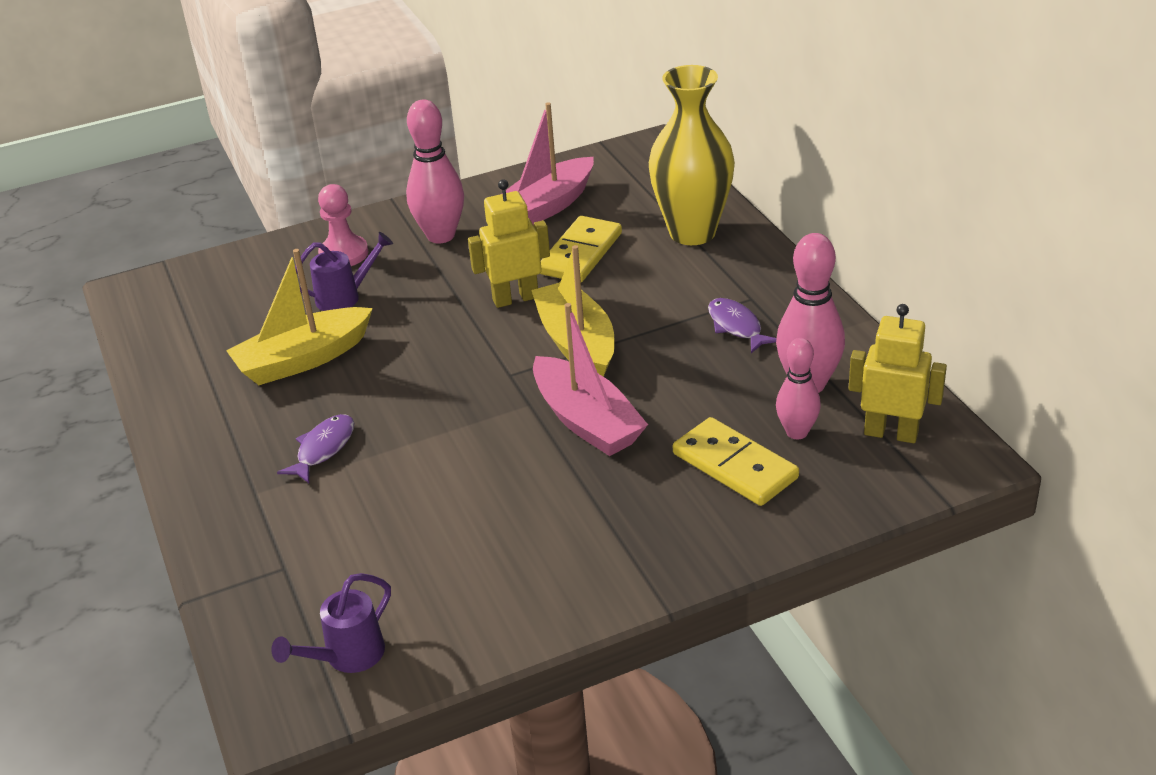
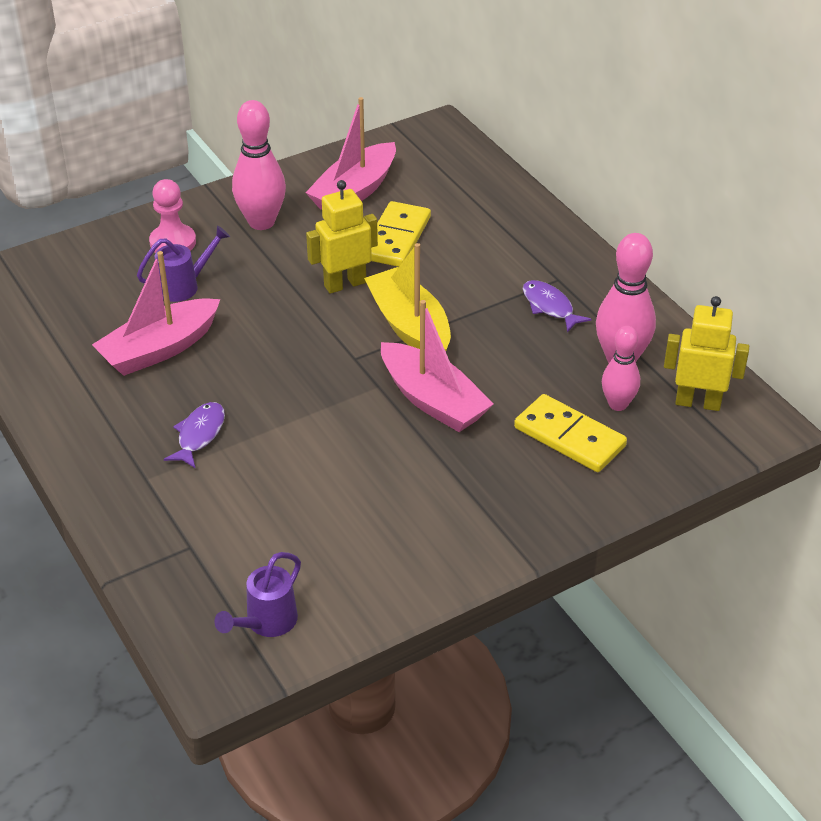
camera: 10 degrees left, 5 degrees up
(303, 359) = (159, 349): yellow boat -> pink boat
(692, 232) = (494, 215): yellow vase -> none

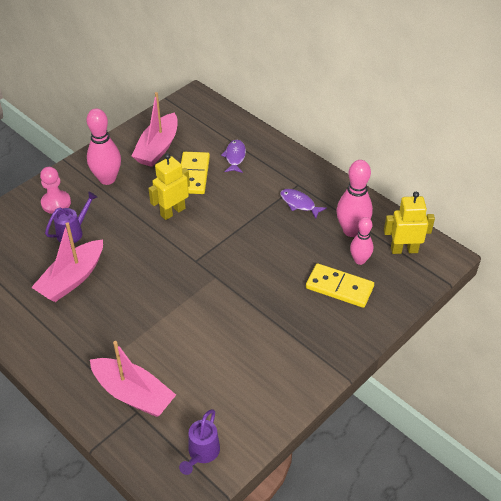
camera: 15 degrees left, 5 degrees up
(199, 435) = (117, 333): purple fish -> purple fish (235, 157)
(409, 326) = (221, 233): yellow boat -> none
(433, 400) = (251, 280): pink boat -> pink boat (133, 394)

